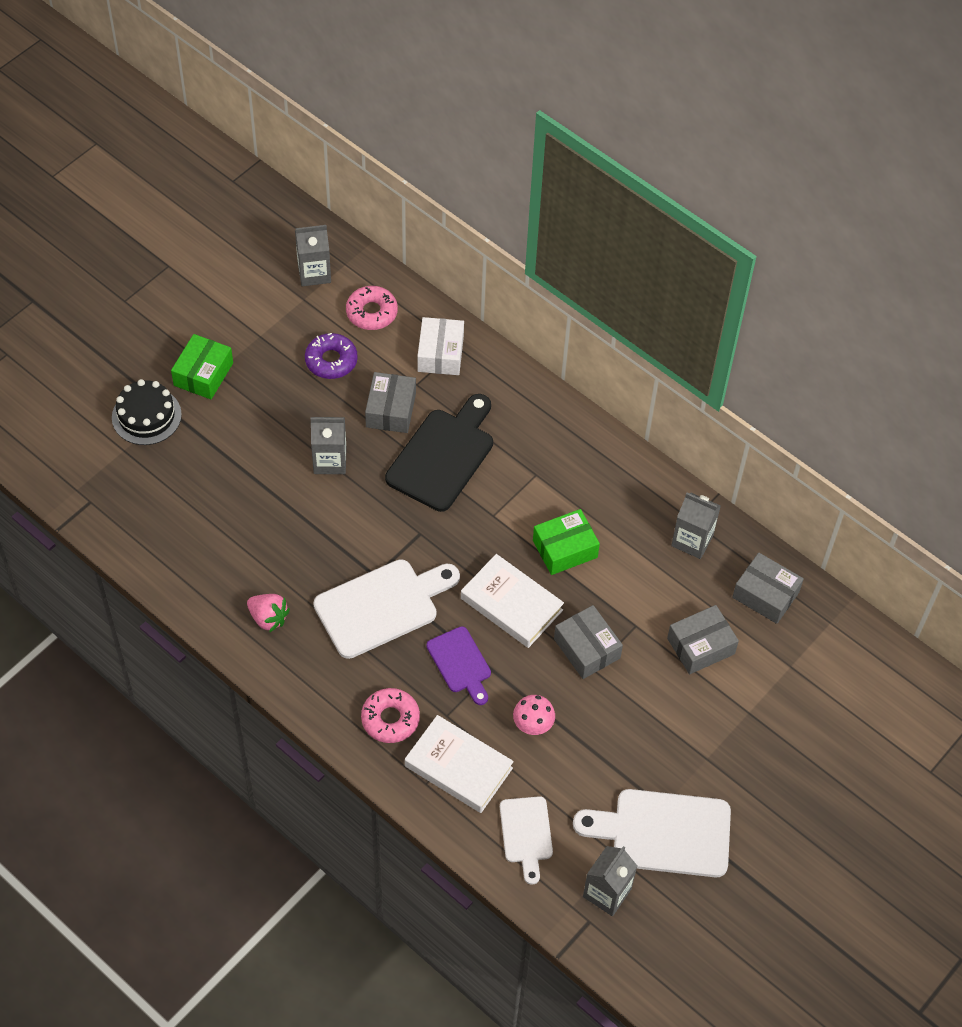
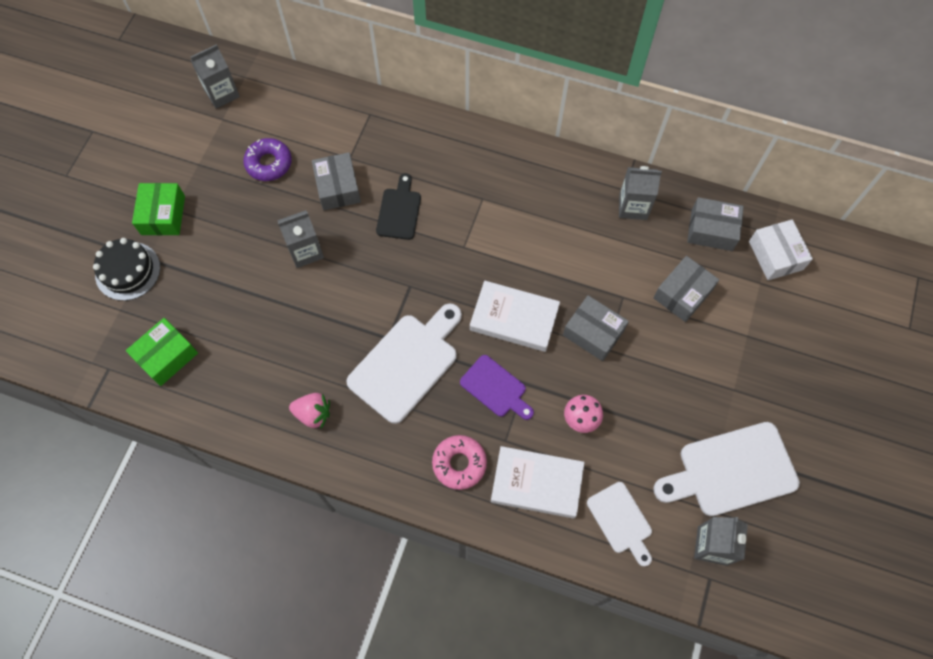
camera: 20 degrees left, 10 degrees up
(371, 312) = (285, 110): pink donut -> none
(440, 354) = (358, 124): white box -> white box (775, 255)
(443, 456) = (399, 211): black cutting board -> black cutting board, size x0.58
(565, 549) = (535, 253): green box -> green box (166, 356)

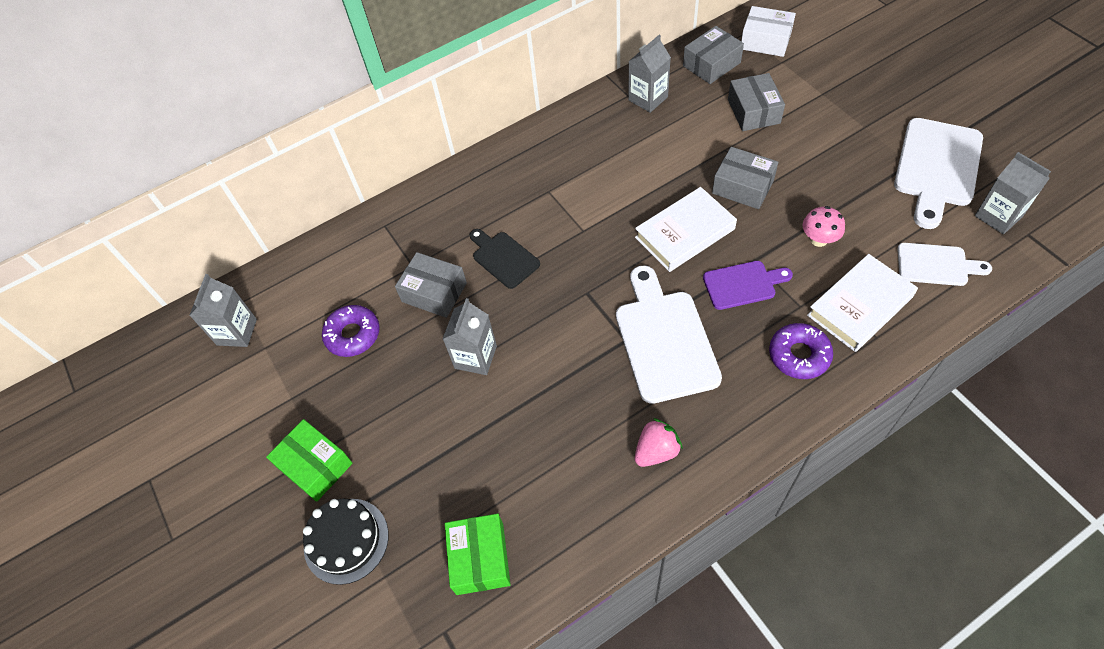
camera: 45 degrees left, 10 degrees down
(459, 464) = (799, 355): pink donut -> purple donut
(593, 333) = (743, 186): grey box -> grey box turned 45 degrees clockwise

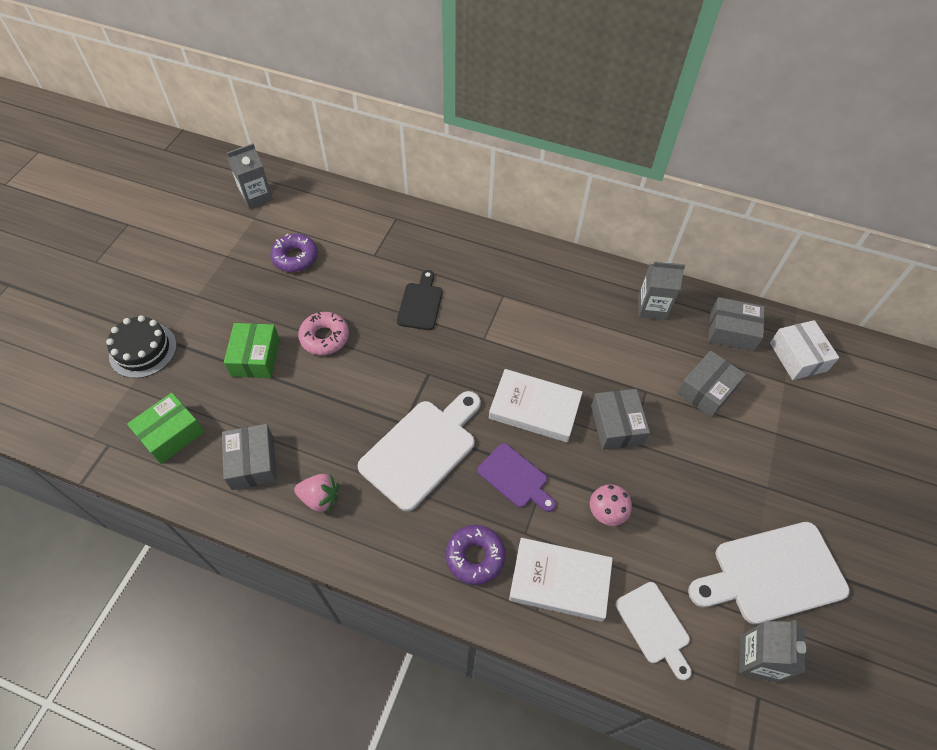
camera: 45 degrees right, 0 degrees up
(315, 465) = (186, 300): green box -> green box (255, 357)
(434, 292) = (361, 281): grey box -> grey box (252, 462)
(475, 357) = (325, 337): grey carton -> pink donut

